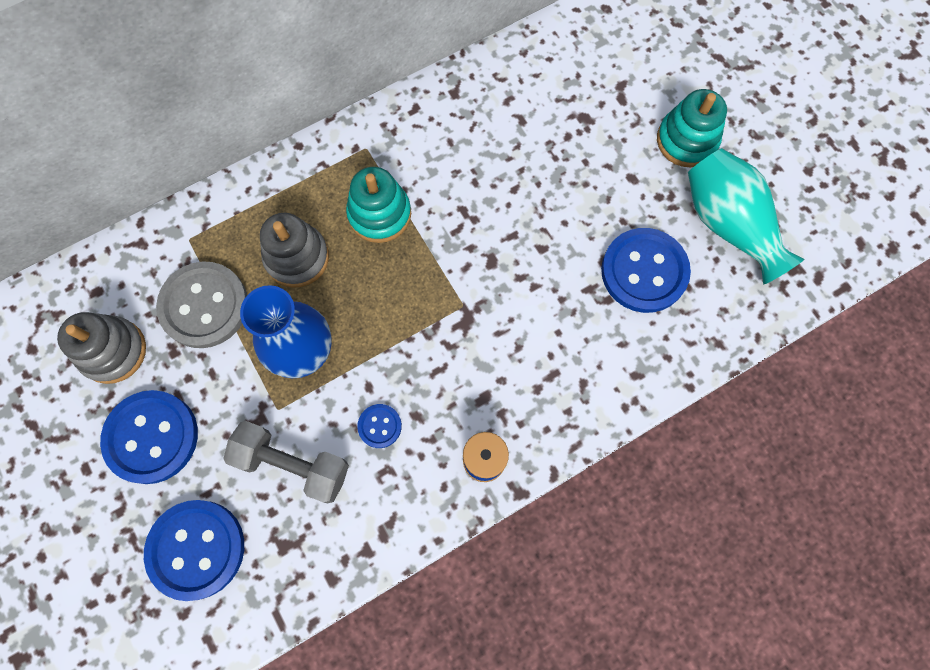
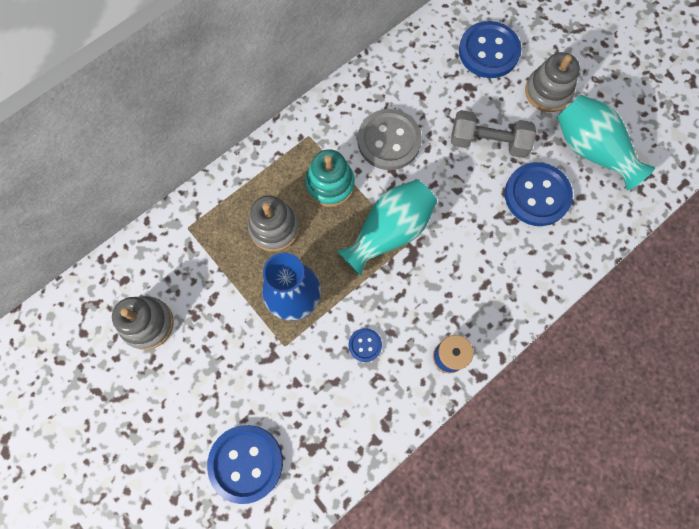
camera: 10 degrees left, 0 degrees up
(152, 437) = (192, 384): blue button -> blue button (489, 51)
(204, 306) = (211, 277): grey button -> grey button (389, 141)
(293, 464) = (305, 385): grey dumbbell -> grey dumbbell (488, 142)
(441, 287) = (389, 232): none -> turquoise vase
(686, 140) = (547, 92): turquoise stacking toy -> grey stacking toy

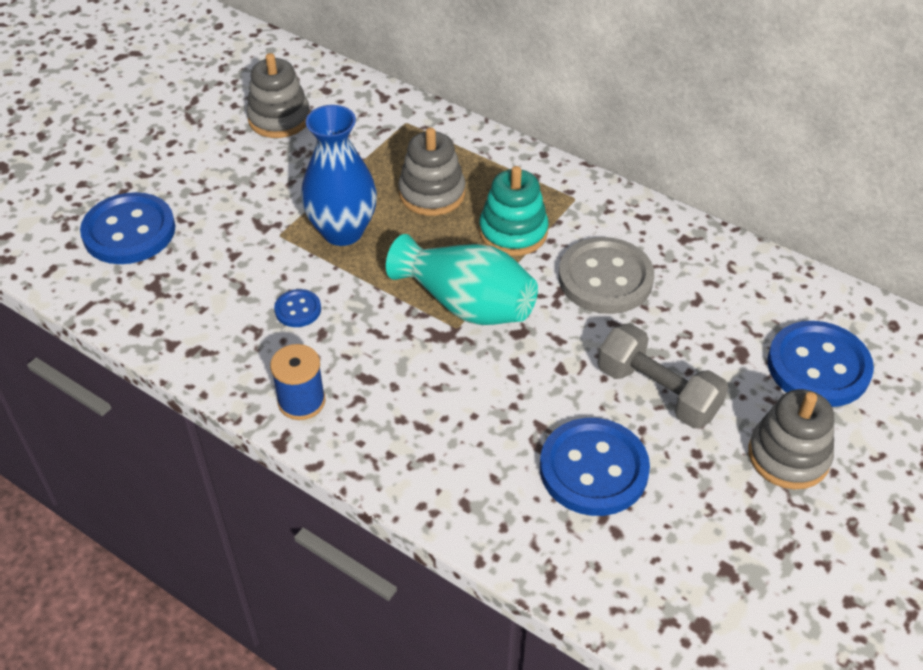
camera: 75 degrees right, 25 degrees down
(488, 142) = (657, 392): grey dumbbell -> grey dumbbell turned 45 degrees counterclockwise
(591, 150) = (710, 535): turquoise vase -> none

